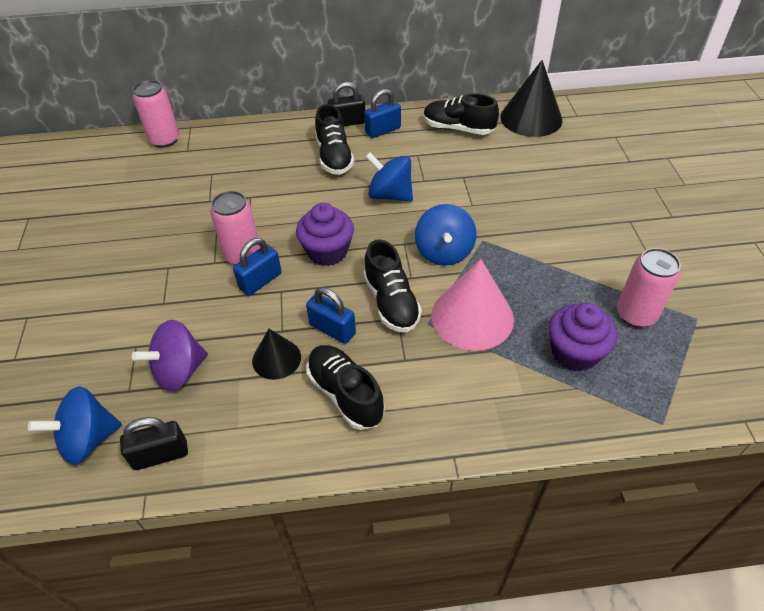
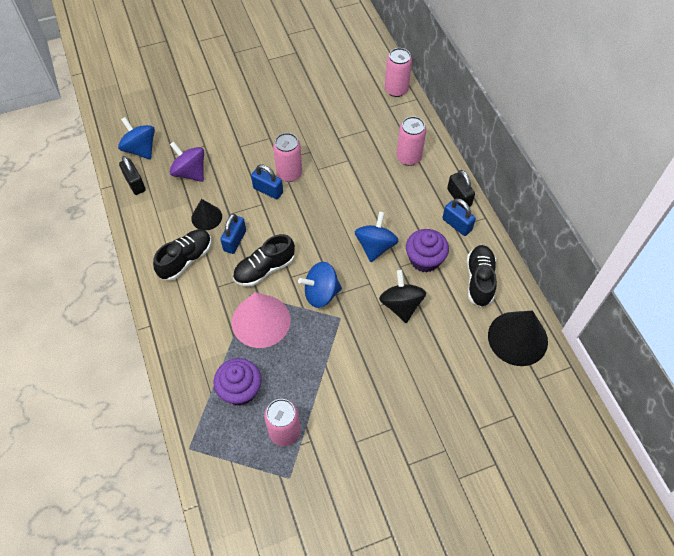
camera: 75 degrees right, 10 degrees up
(274, 148) = (408, 157): none -> pink can
(327, 252) = (304, 221): purple cupcake -> purple cupcake (424, 259)
(334, 157) = (410, 199): black shoe -> none
(476, 188) = (401, 305): none -> black spinning top

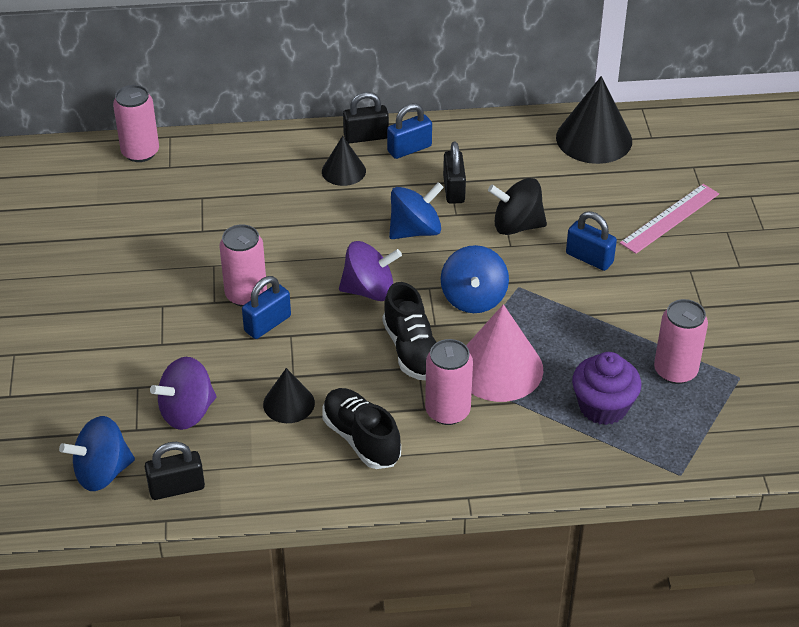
camera: 75 degrees left, 15 degrees down
(235, 241) = (348, 376): blue padlock -> blue padlock (589, 258)
(311, 234) = (369, 290): none -> purple spinning top
(375, 246) = (415, 231): blue spinning top -> blue spinning top turned 120 degrees clockwise
(408, 157) = (275, 167): pink can -> pink can (447, 411)
(419, 193) = (343, 171): none -> black cone
(424, 259) = (454, 190): purple cupcake -> black padlock
(446, 406) = (670, 218): none -> pink ruler
(479, 280) = (502, 149): black shoe -> none

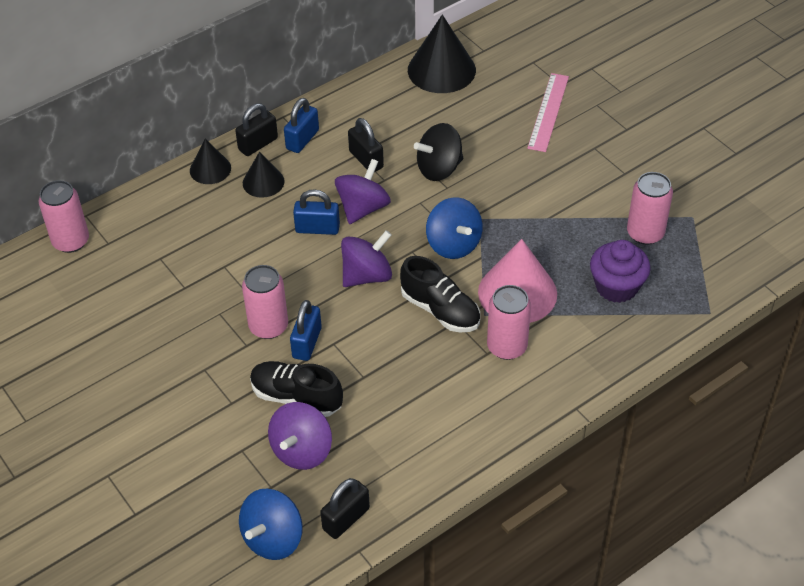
camera: 30 degrees left, 5 degrees up
(288, 403) = (379, 402): black cone -> black cone (210, 169)
(361, 439) = (459, 402): black shoe -> black shoe (296, 397)
(415, 231) = (363, 208): blue spinning top -> purple spinning top
(589, 258) = (514, 171): blue padlock -> blue padlock (317, 228)

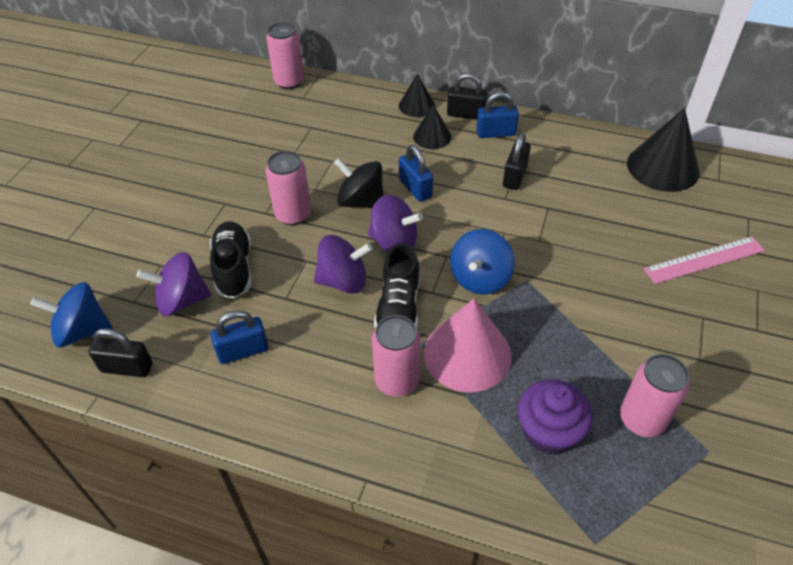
camera: 55 degrees right, 0 degrees up
(307, 343) = (294, 245): blue padlock -> blue padlock (243, 351)
(363, 208) = (462, 202): purple spinning top -> purple spinning top (343, 281)
(439, 168) = (554, 224): black spinning top -> black spinning top (361, 201)

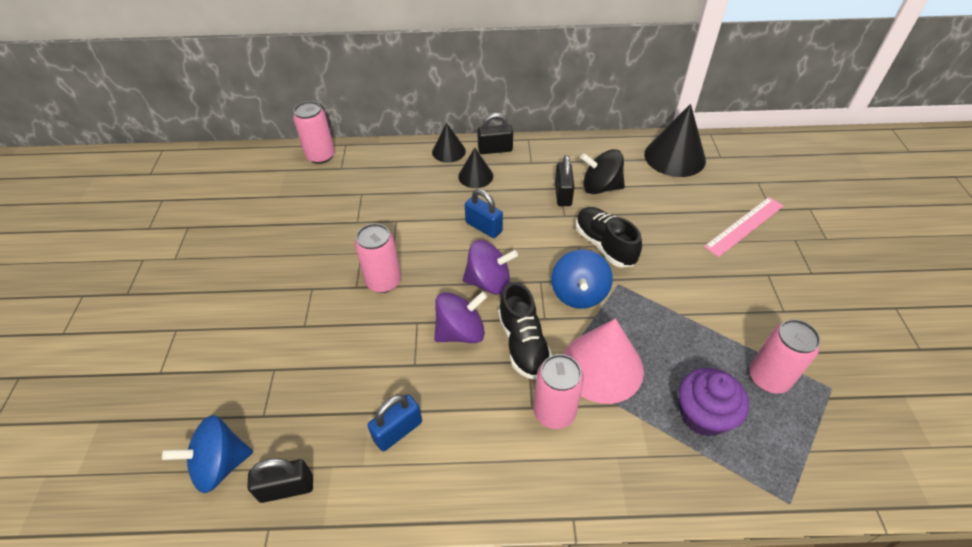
camera: 20 degrees left, 0 degrees up
(182, 301) = (313, 399): purple spinning top -> none
(234, 268) = (350, 351): black shoe -> black shoe (604, 245)
(361, 201) = (441, 252): black spinning top -> black spinning top (600, 187)
(495, 133) = (528, 160): blue padlock -> none

